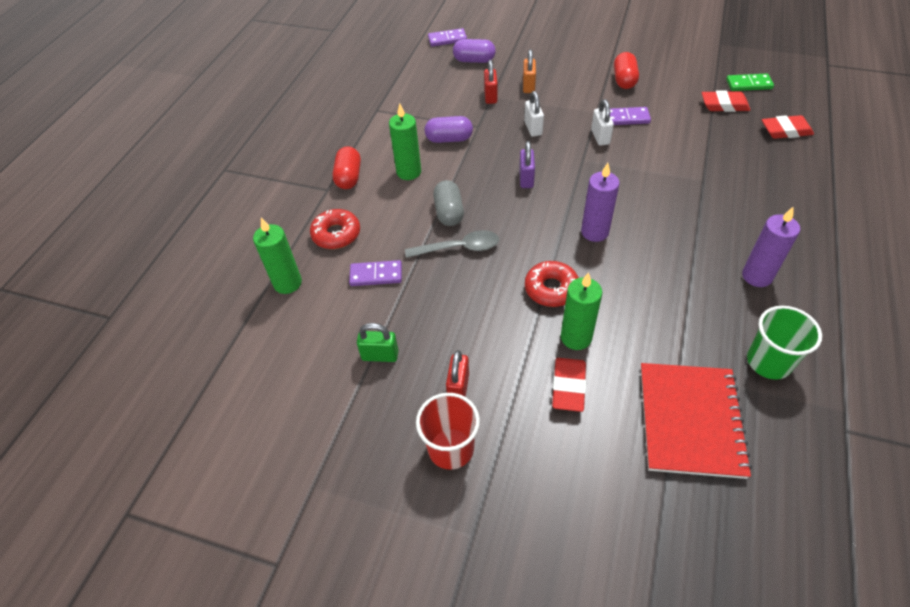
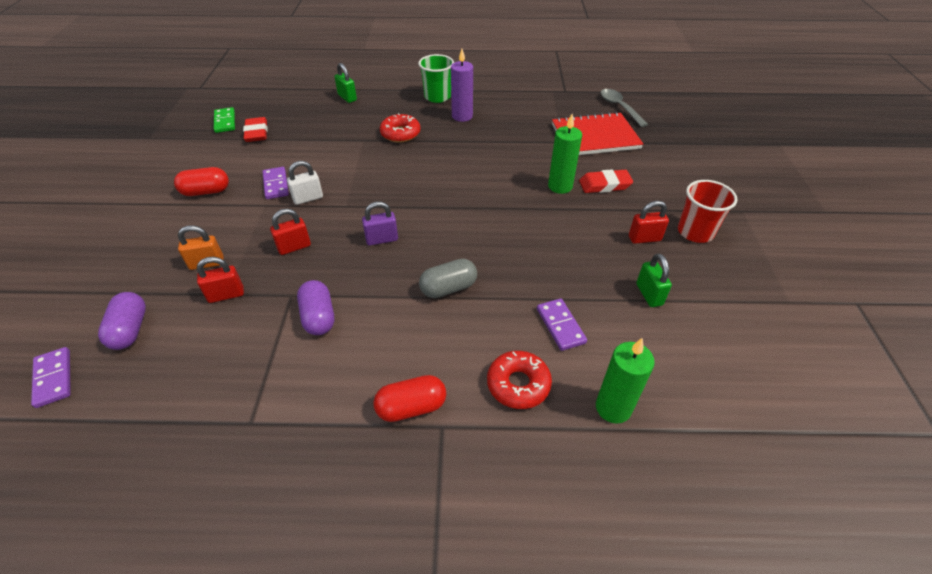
camera: 110 degrees left, 5 degrees down
(409, 172) = (388, 342): green candle -> none
(458, 248) = (496, 270): grey spoon -> grey spoon (619, 108)
(533, 128) = (294, 247): white padlock -> red padlock
(551, 289) = (519, 204): red donut -> red donut (400, 134)
(594, 232) = (444, 188): purple candle -> none
(768, 362) = (533, 112): green cup -> green cup (437, 97)
(785, 130) = (294, 105): red eraser -> none
(808, 173) = (347, 97): none -> green padlock

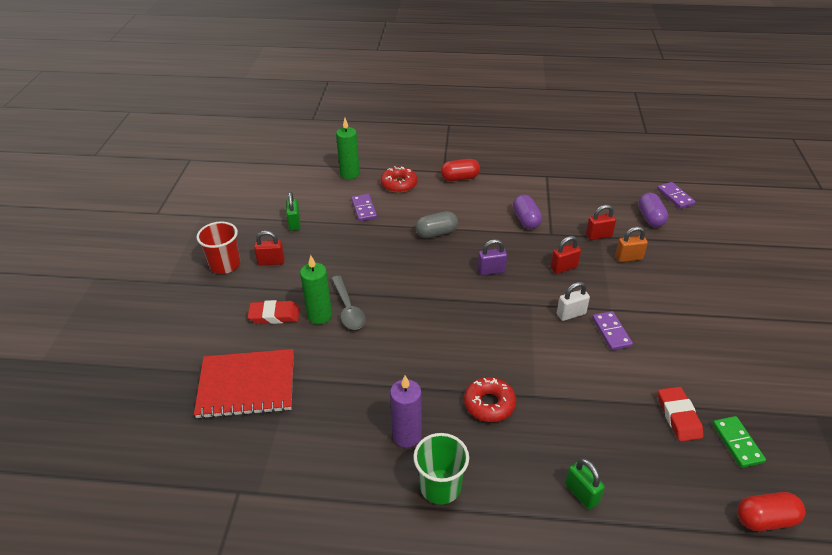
camera: 175 degrees left, 5 degrees down
(206, 191) = (679, 327): red capsule -> red capsule (765, 519)
(619, 108) = (181, 442): grey spoon -> grey spoon (348, 309)

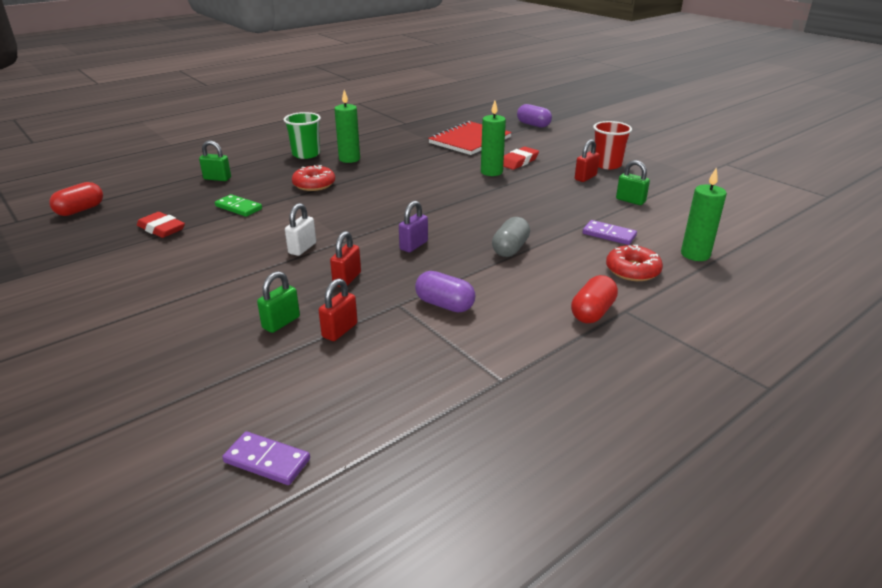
camera: 135 degrees right, 10 degrees down
(348, 309) = (481, 181): grey spoon -> none
(407, 435) = (349, 159): purple candle -> green candle
(611, 332) = (253, 252): purple domino -> none
(628, 258) = (281, 322): orange padlock -> green padlock
(650, 218) = (286, 393): purple capsule -> purple capsule (533, 125)
(737, 443) = (105, 234): green domino -> green domino (238, 208)

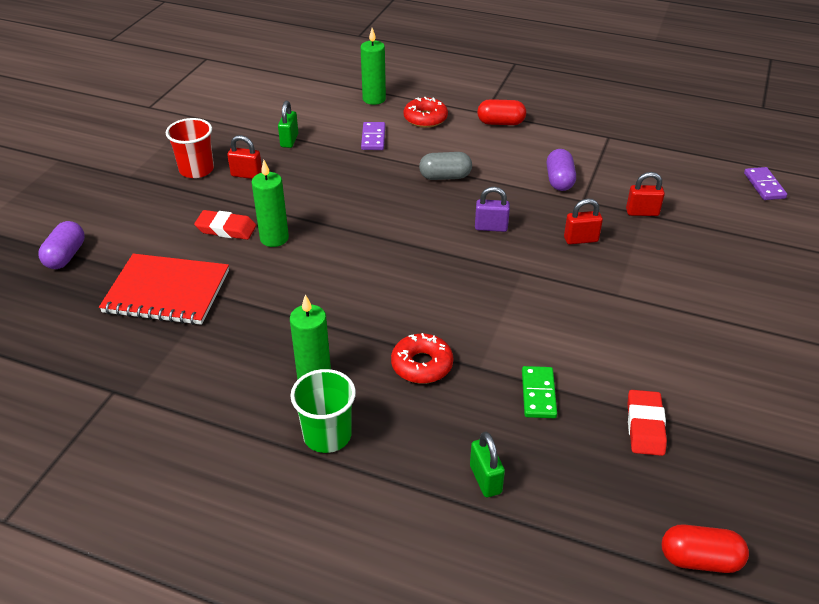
camera: 120 degrees left, 10 degrees up
(281, 322) = (668, 243): green padlock -> none
(302, 248) = (565, 291): white padlock -> none

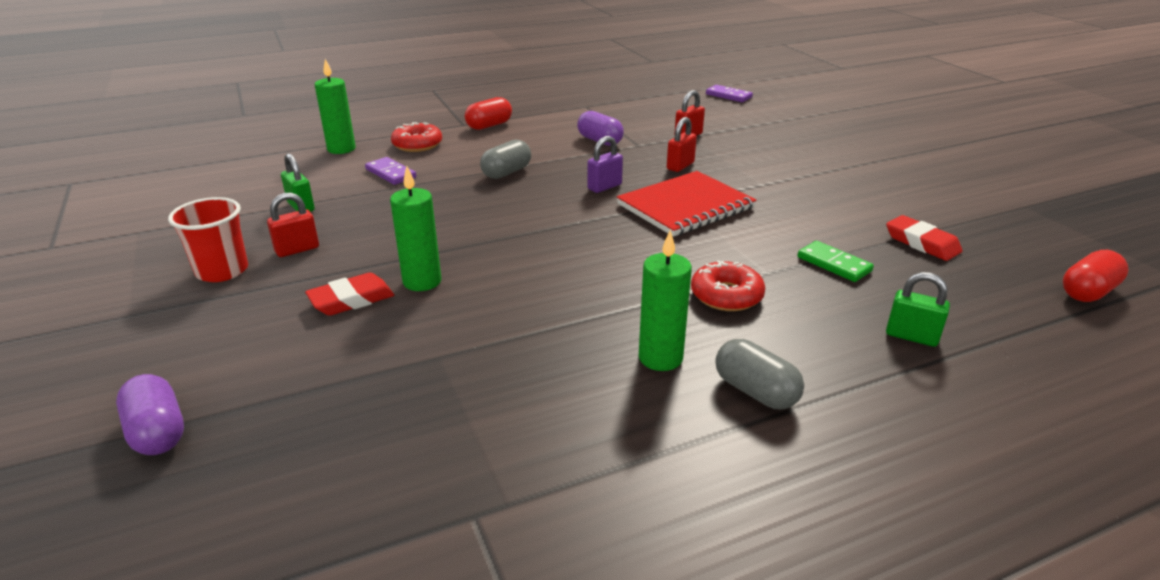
camera: 45 degrees left, 10 degrees down
(167, 292) = (374, 386): red notebook -> red notebook (685, 206)
(327, 435) = (755, 391): green cup -> grey capsule

